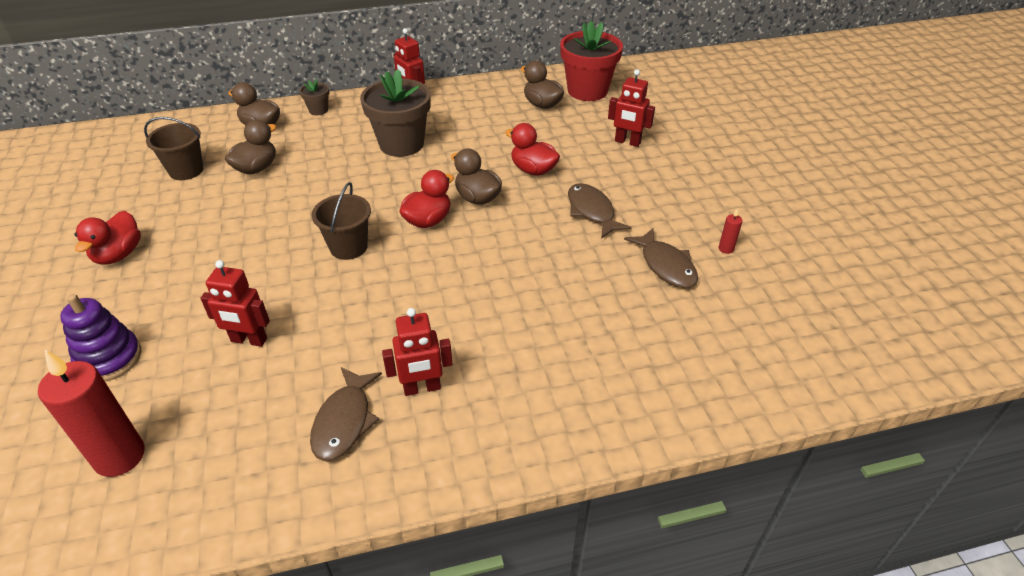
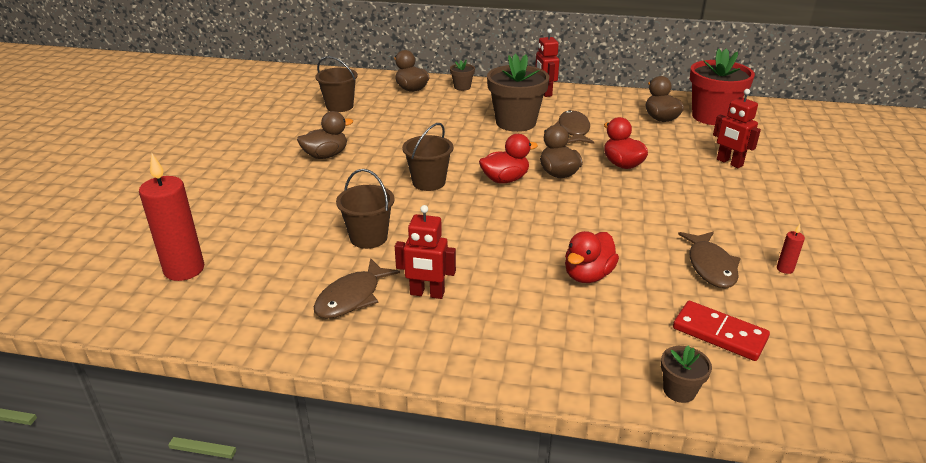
camera: 25 degrees right, 10 degrees down
(109, 359) = (215, 208): purple stacking toy -> none
(118, 254) = (261, 147): red duck -> red duck (588, 275)
(249, 340) = (315, 223): red robot -> none
(256, 168) = (391, 115): brown duck -> brown duck (326, 155)
(321, 339) = (368, 237): none -> brown bucket
(592, 211) = (660, 207): brown fish -> brown fish (573, 130)
(703, 410) = (679, 390): none -> brown flower pot
(706, 337) = (719, 333): none -> red domino

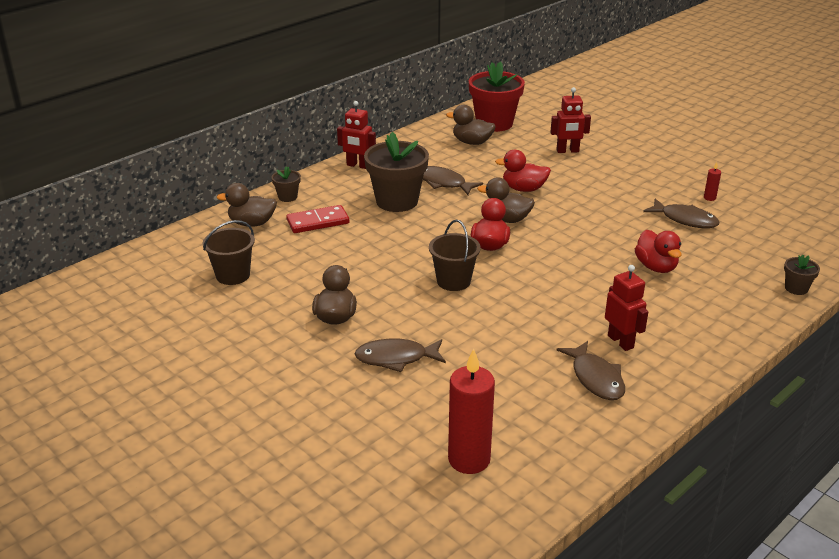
camera: 55 degrees left, 0 degrees up
(295, 195) = (396, 358): none -> brown fish
(368, 237) = (514, 342): brown bucket -> none
(427, 293) = (621, 341): red robot -> red robot turned 75 degrees counterclockwise
(719, 333) = (755, 250): red domino -> red domino (318, 222)

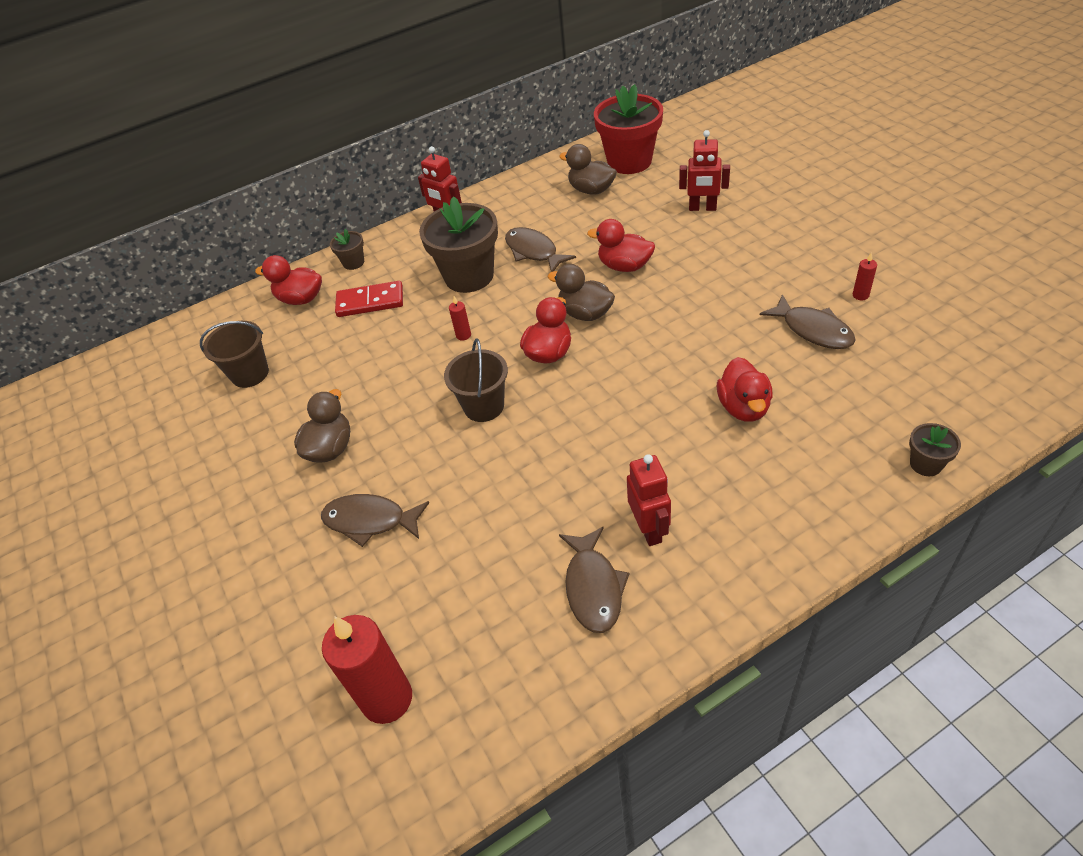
camera: 20 degrees right, 15 degrees up
(252, 223) = (301, 299): brown duck -> red duck
(412, 238) = (463, 335): none -> red candle

